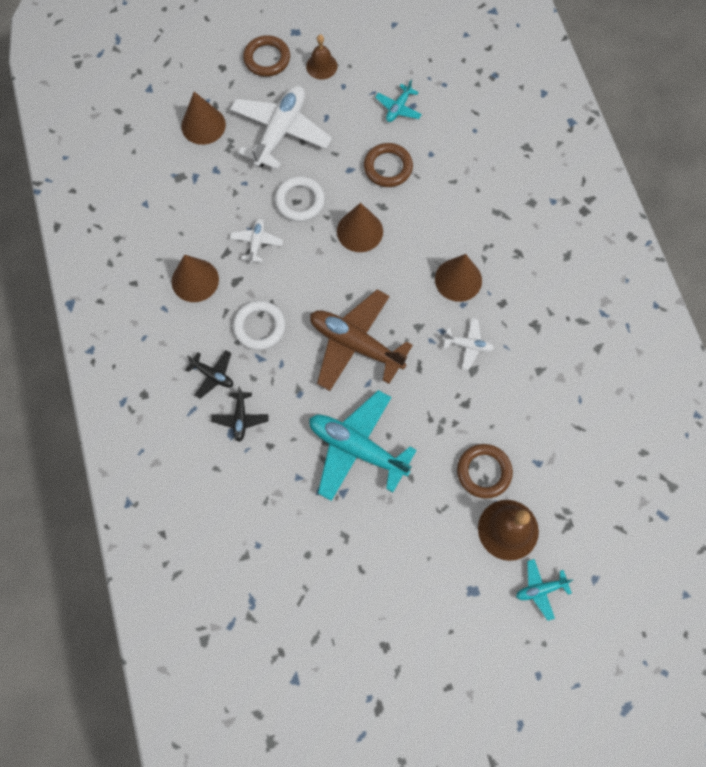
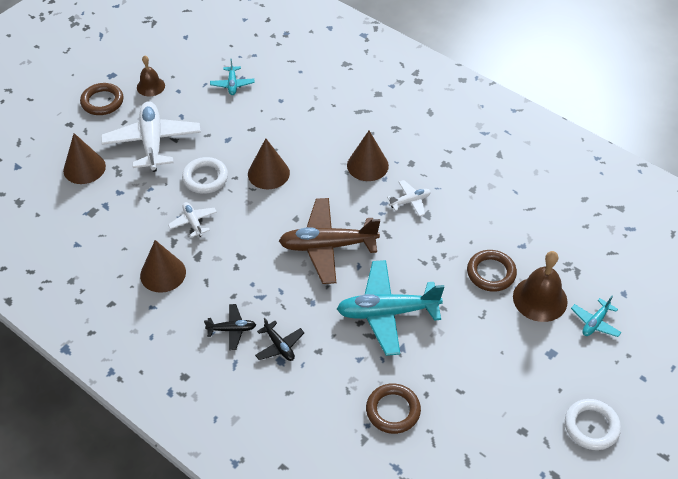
camera: 35 degrees left, 20 degrees down
(259, 327) = (242, 276): white ring -> white ring (591, 426)
(388, 167) = (256, 124): brown ring -> brown ring (393, 410)

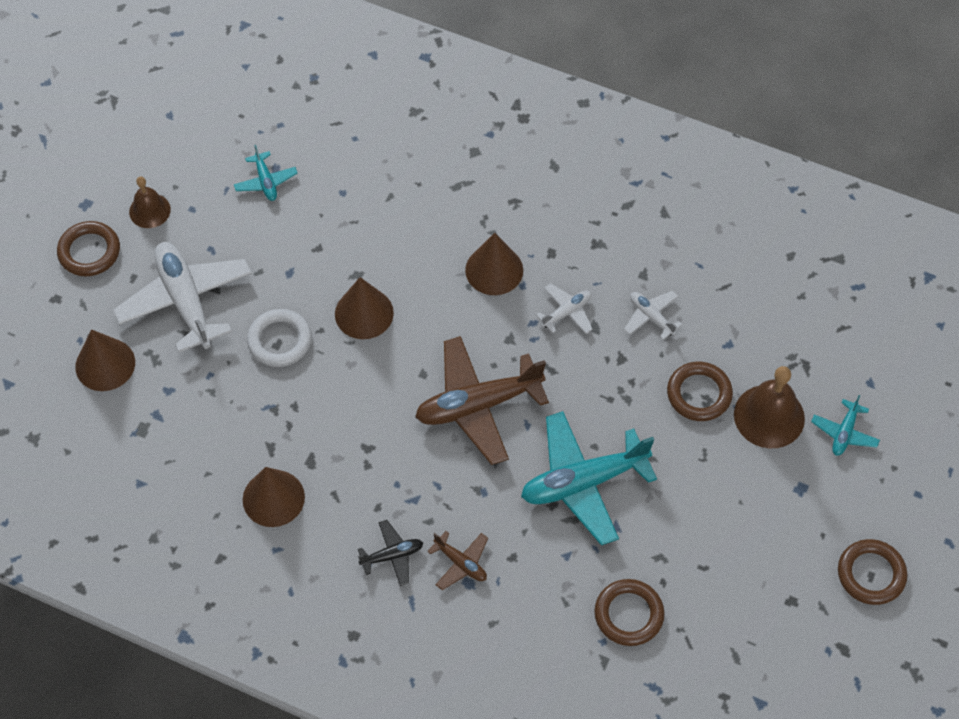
camera: 15 degrees left, 10 degrees up
(193, 222) = (287, 412): white plane -> white plane (651, 317)
(279, 346) = (461, 563): black plane -> brown plane
(591, 426) = (871, 574): white ring -> brown ring

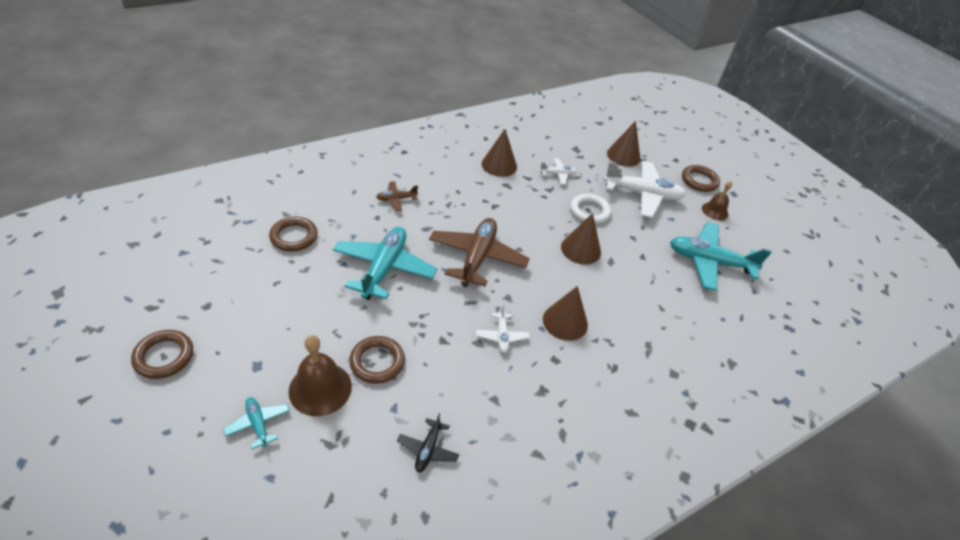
camera: 120 degrees right, 15 degrees down
(266, 181) = (709, 262): turquoise plane -> turquoise plane, size x2.11
(392, 555) = (427, 182): black plane -> black plane (428, 449)
(651, 317) = (457, 378): white plane -> white plane (558, 174)

